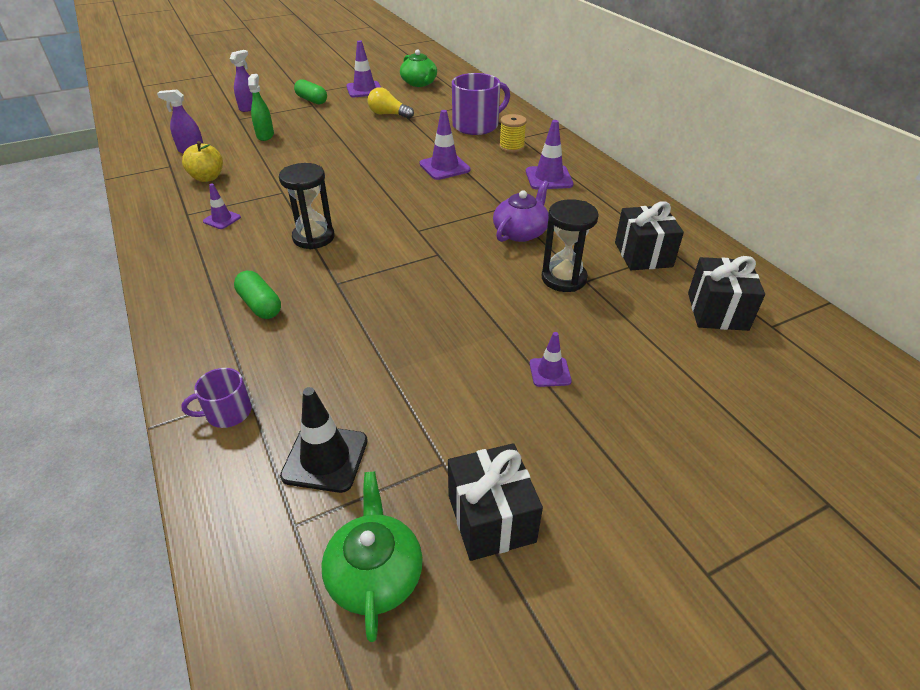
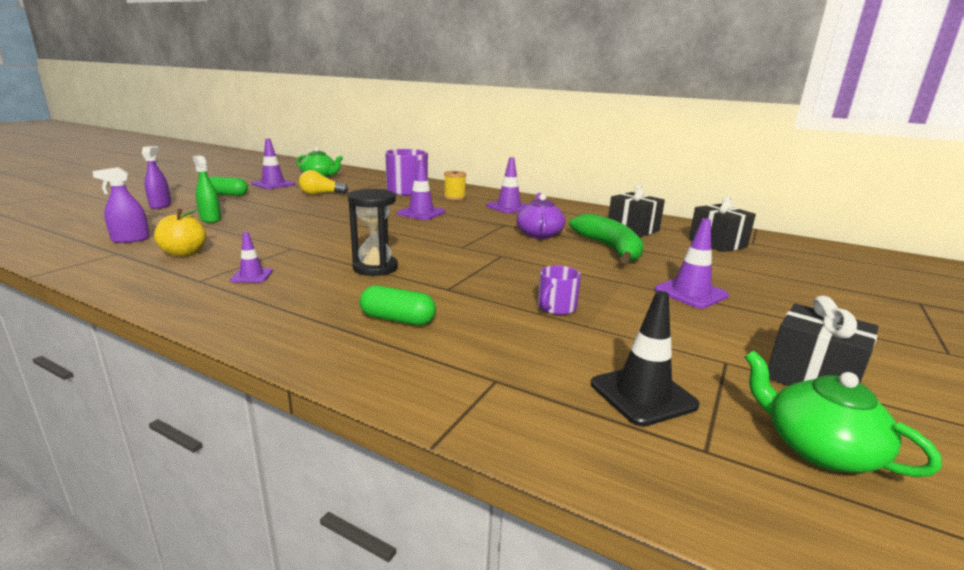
camera: 35 degrees left, 20 degrees down
(227, 412) = (499, 400): purple mug -> purple mug (556, 307)
(550, 372) = (690, 293): purple traffic cone -> purple traffic cone, size x1.67
(563, 278) = (609, 249): black hourglass -> green banana

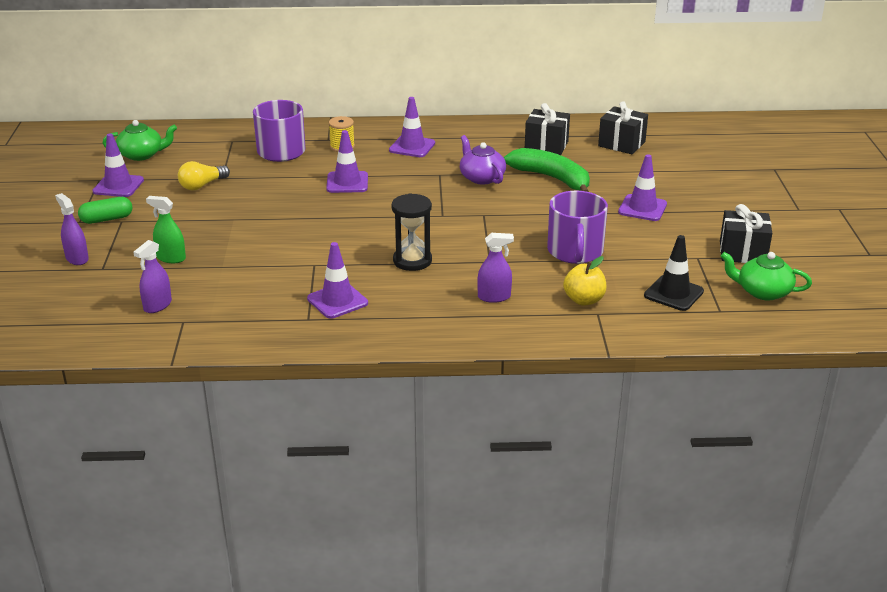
camera: 30 degrees left, 10 degrees up
(184, 253) = (239, 301): yellow apple -> yellow apple (584, 300)
(252, 276) = (337, 301): purple traffic cone -> purple traffic cone, size x1.67
(397, 319) = (494, 297): green capsule -> purple spray bottle
(556, 307) = (575, 251): purple mug -> purple mug, size x1.91

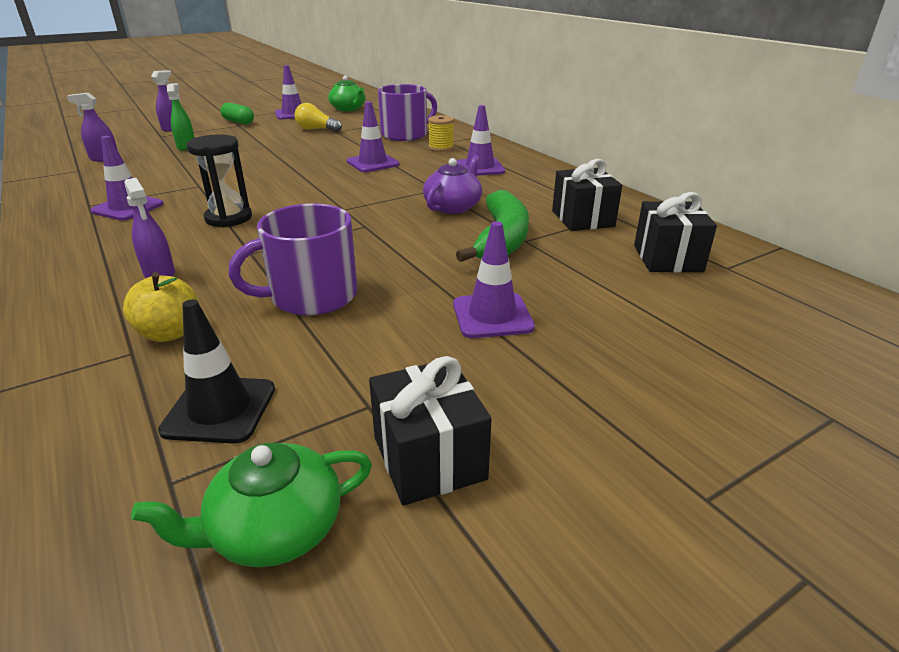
camera: 60 degrees right, 0 degrees up
(762, 291) = (274, 529): green teapot -> green teapot turned 105 degrees counterclockwise

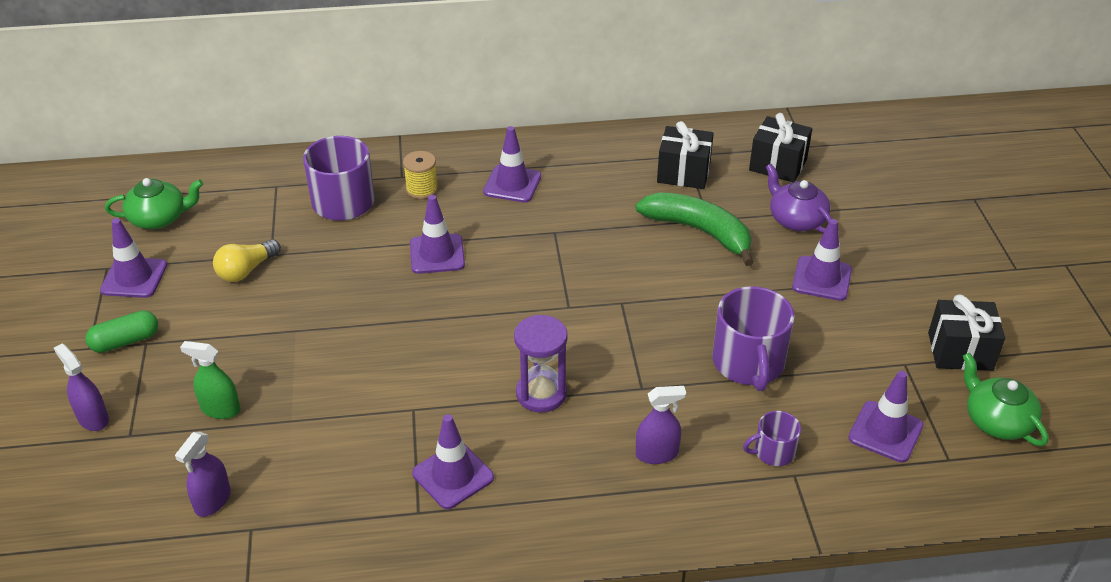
camera: 65 degrees left, 10 degrees up
(170, 333) = (773, 452): yellow apple -> purple mug
(220, 409) = (885, 432): black traffic cone -> purple traffic cone
(228, 218) = (541, 394): black hourglass -> purple hourglass
(274, 529) = (996, 421): green teapot -> green teapot turned 150 degrees clockwise
(453, 207) = (609, 235): purple teapot -> purple teapot (796, 219)

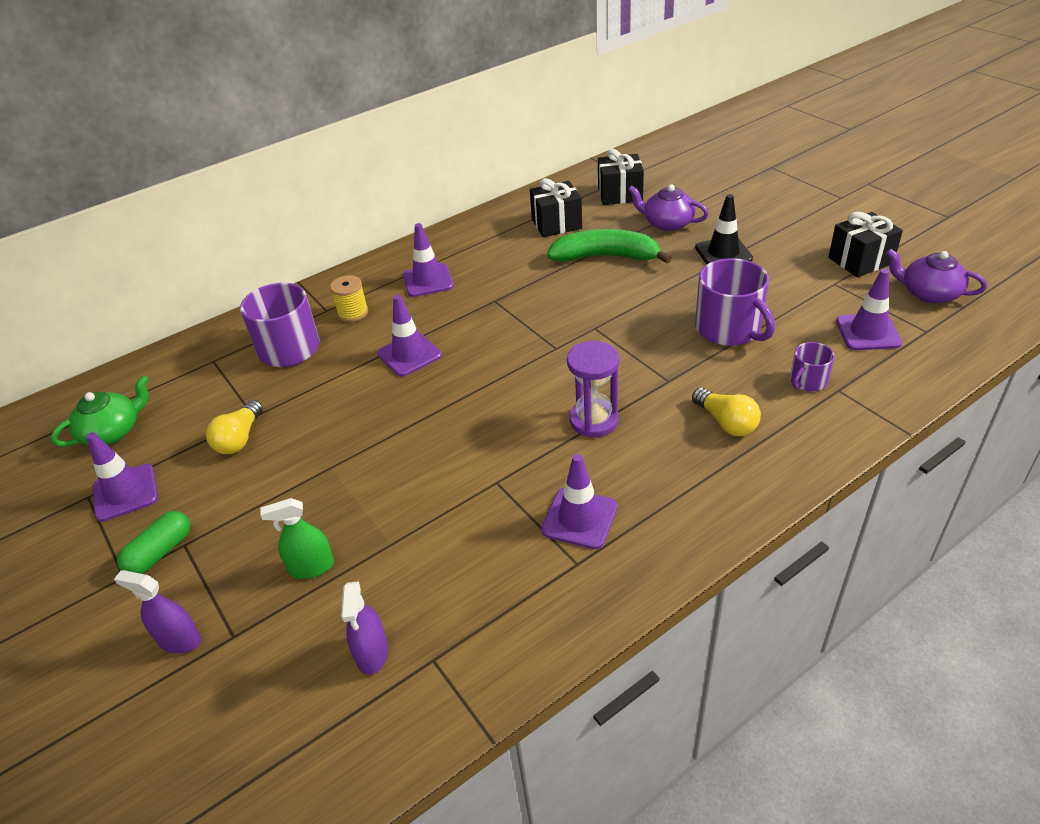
camera: 25 degrees left, 0 degrees up
(657, 454) = (726, 422): purple spray bottle -> yellow light bulb
(821, 279) = (723, 253): purple traffic cone -> black traffic cone
(996, 421) = (929, 293): green teapot -> purple teapot

